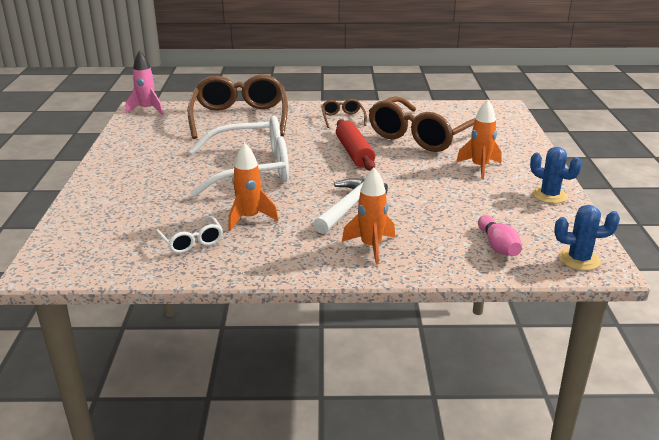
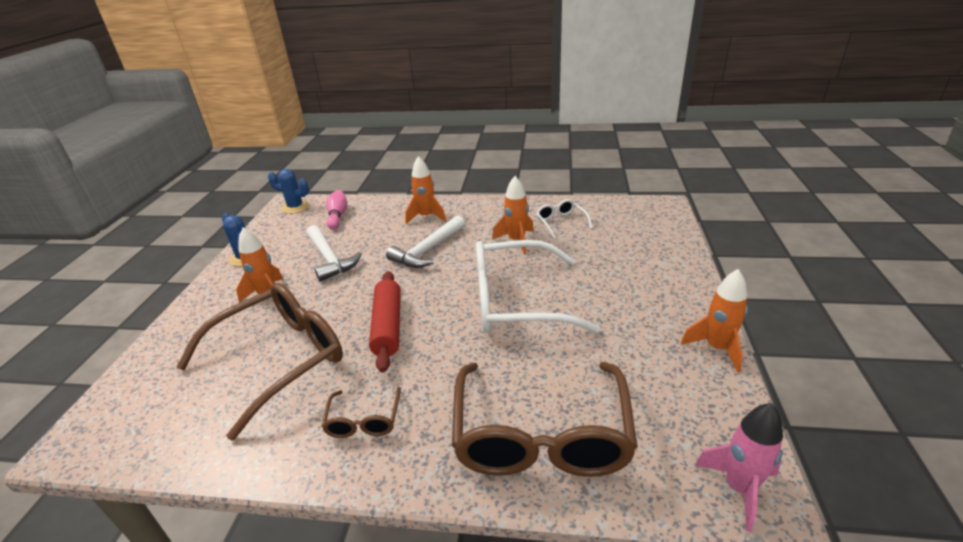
camera: 170 degrees left, 5 degrees up
(110, 150) = (716, 348): none -> orange rocket
(453, 196) = (329, 259): none -> white hammer

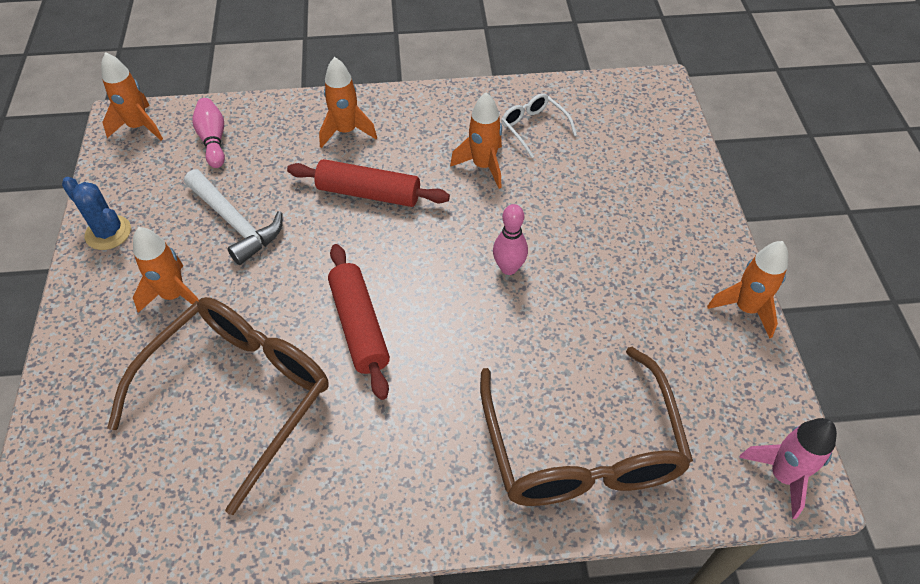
camera: 15 degrees left, 20 degrees up
(295, 207) = (139, 127): blue cactus -> orange rocket
(364, 421) = (380, 462): brown glasses -> none
(428, 250) = (368, 193): white hammer -> red rolling pin
(516, 301) = (508, 268): white glasses -> pink bowling pin

